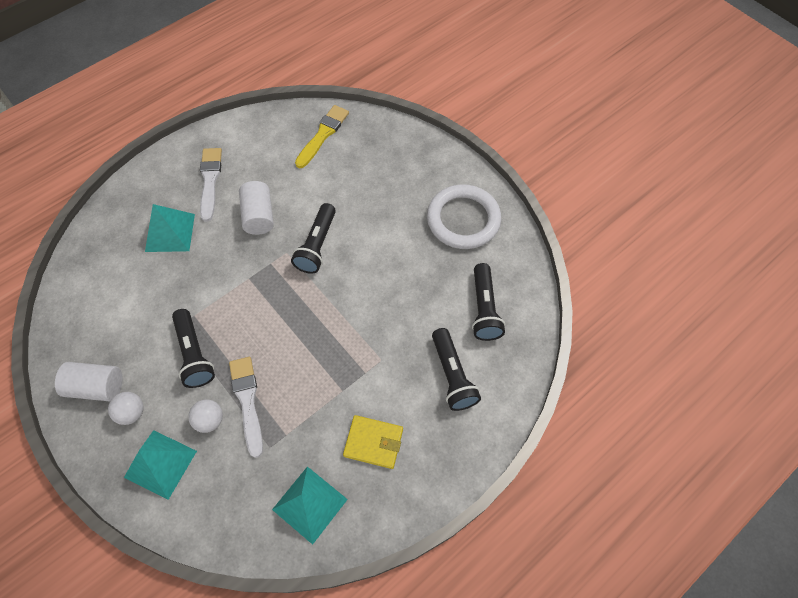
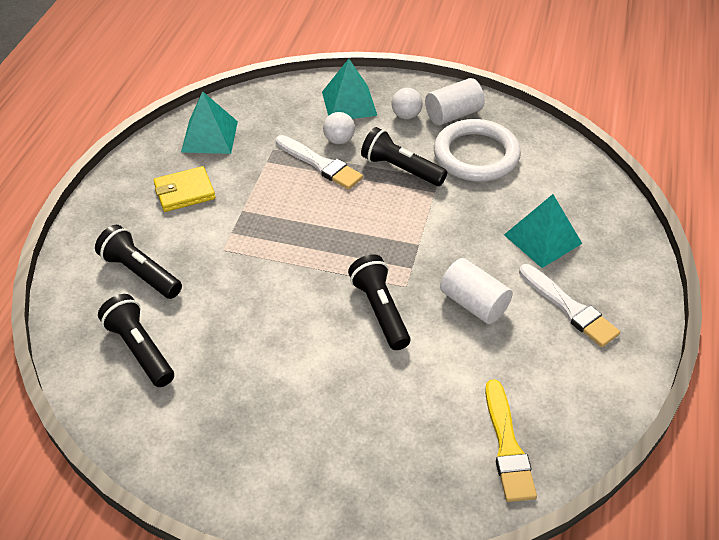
camera: 145 degrees right, 15 degrees down
(463, 219) = (228, 439): white ring -> white ring (476, 155)

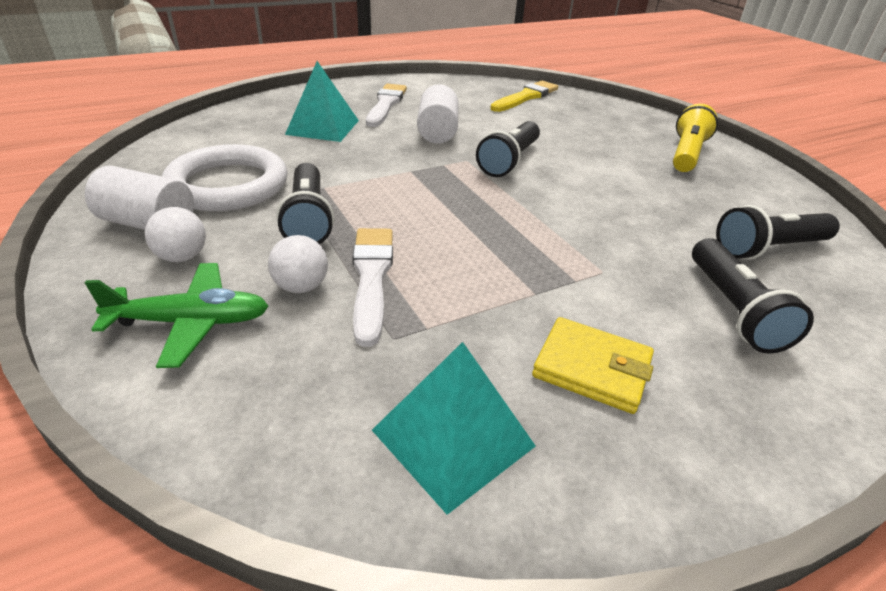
camera: 135 degrees left, 10 degrees down
(140, 349) = (769, 248): black flashlight -> black flashlight turned 60 degrees clockwise
(268, 455) = (686, 154): none -> yellow flashlight
(349, 103) = (191, 322): turquoise pyramid -> green plane

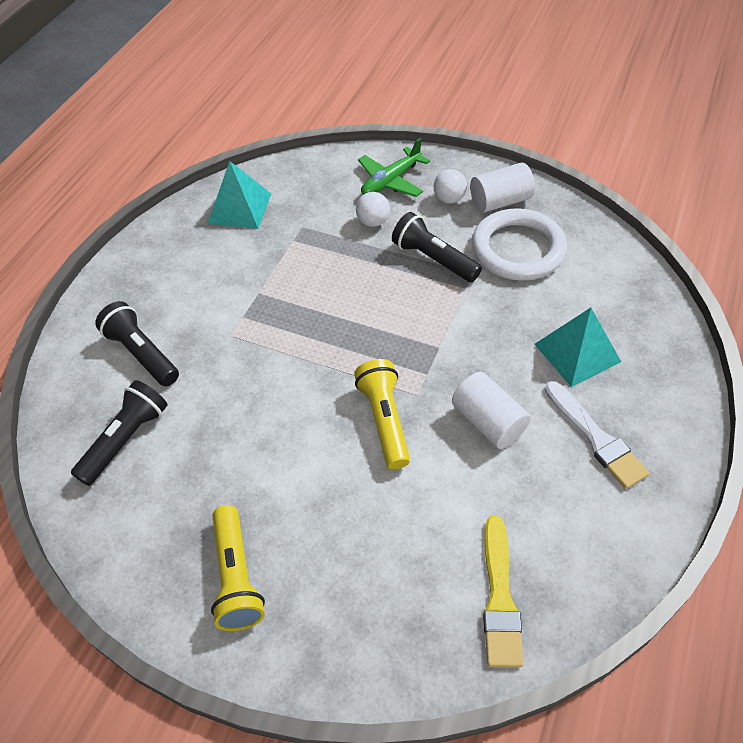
camera: 145 degrees right, 15 degrees up
(371, 277) = (349, 247): white brush -> none
(509, 161) = (384, 420): black flashlight -> yellow flashlight
(592, 368) = (203, 267): yellow wallet -> none

